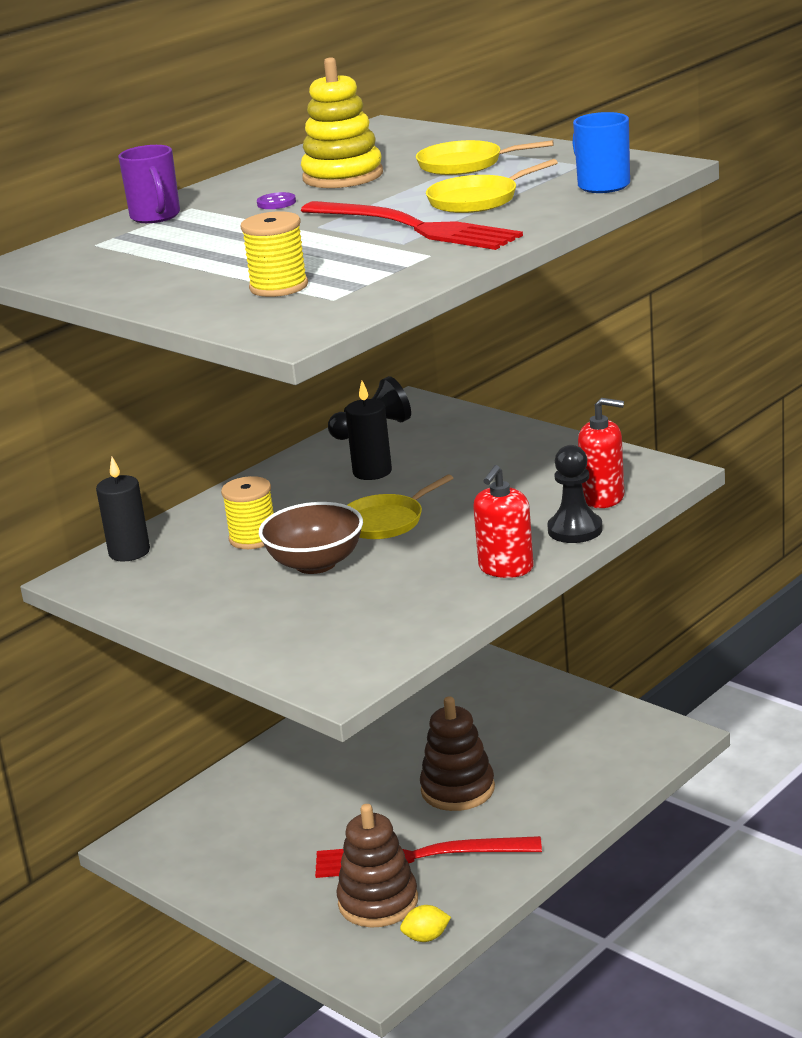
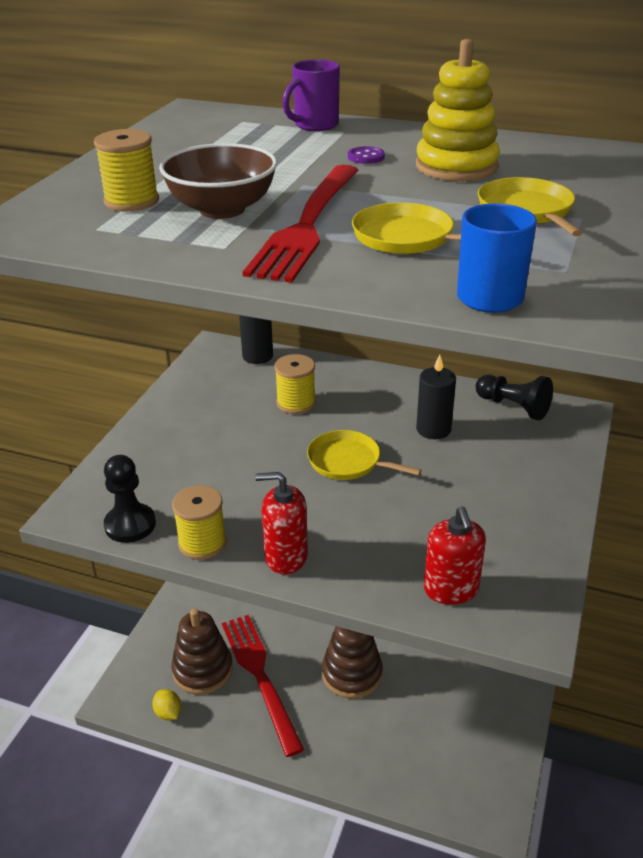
camera: 65 degrees right, 10 degrees up
(315, 564) = (264, 445): brown bowl -> brown bowl (222, 209)
(452, 610) = (202, 543): none -> yellow spool
(575, 530) = (375, 585): black pawn -> black pawn (130, 525)

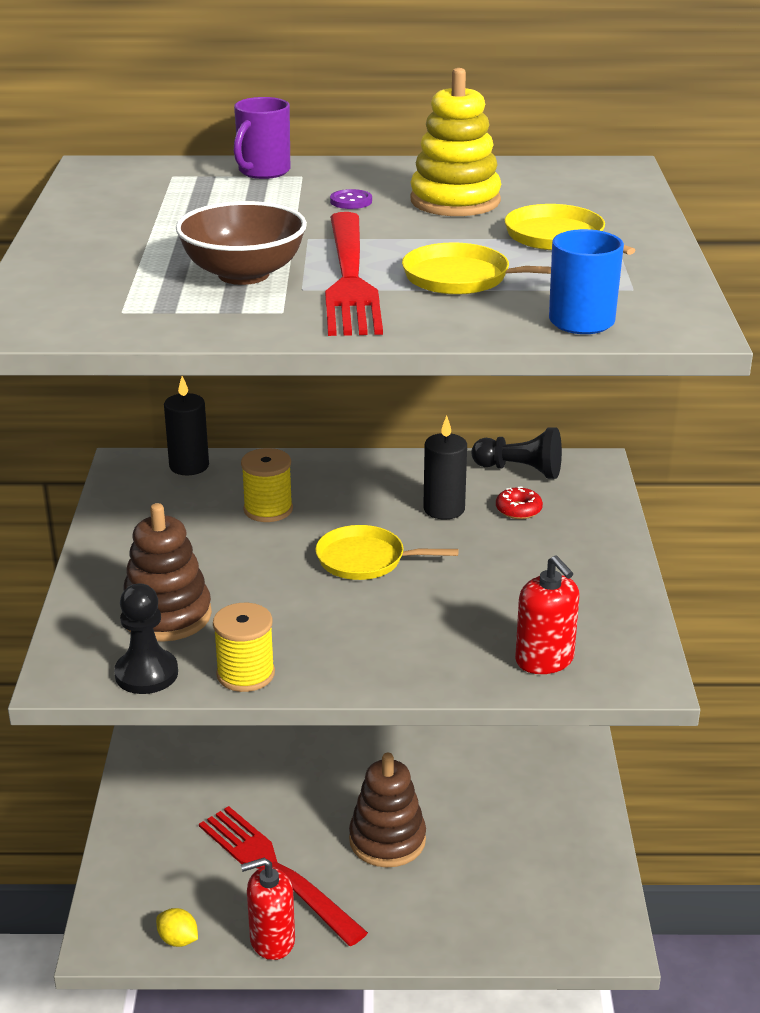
camera: 20 degrees left, 5 degrees down
(131, 201) = (132, 278): yellow spool -> none
(202, 670) = (199, 882): brown stacking toy -> brown stacking toy (167, 615)
(286, 556) = (350, 667): red soap dispenser -> red soap dispenser (272, 940)
(495, 442) = (518, 510): none -> red donut

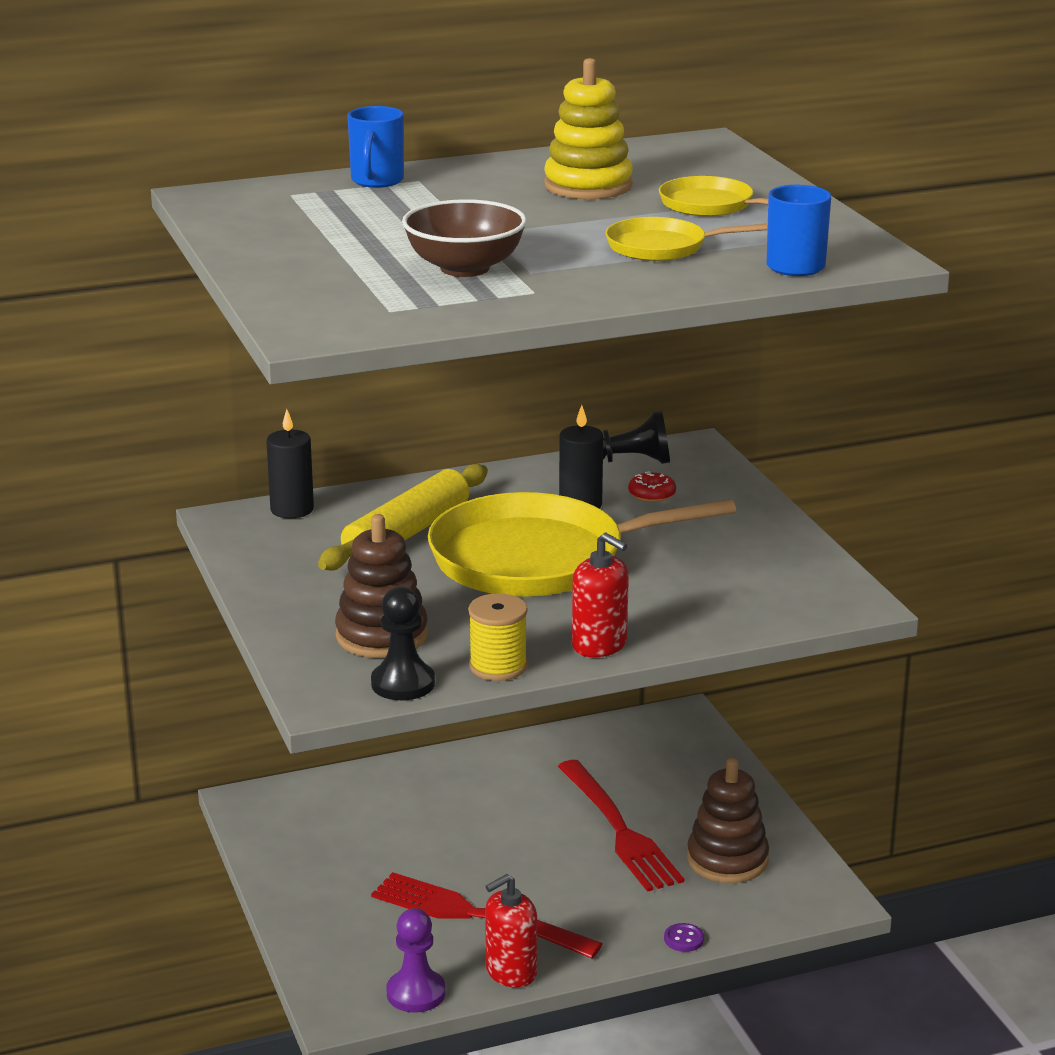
camera: 20 degrees left, 5 degrees down
(178, 940) = (416, 993): yellow lemon -> purple pawn
(263, 172) = (377, 181): purple mug -> blue mug
(268, 509) = (407, 533): yellow spool -> yellow rolling pin
(350, 279) = (564, 259): red fork -> red fork (619, 830)
(351, 201) = (492, 197): purple button -> purple button (684, 939)
(365, 559) = (537, 558): yellow pan -> yellow pan, size x2.13
(387, 840) = (572, 867): brown stacking toy -> brown stacking toy (727, 860)
(544, 660) = (762, 606): red soap dispenser -> red soap dispenser (599, 645)

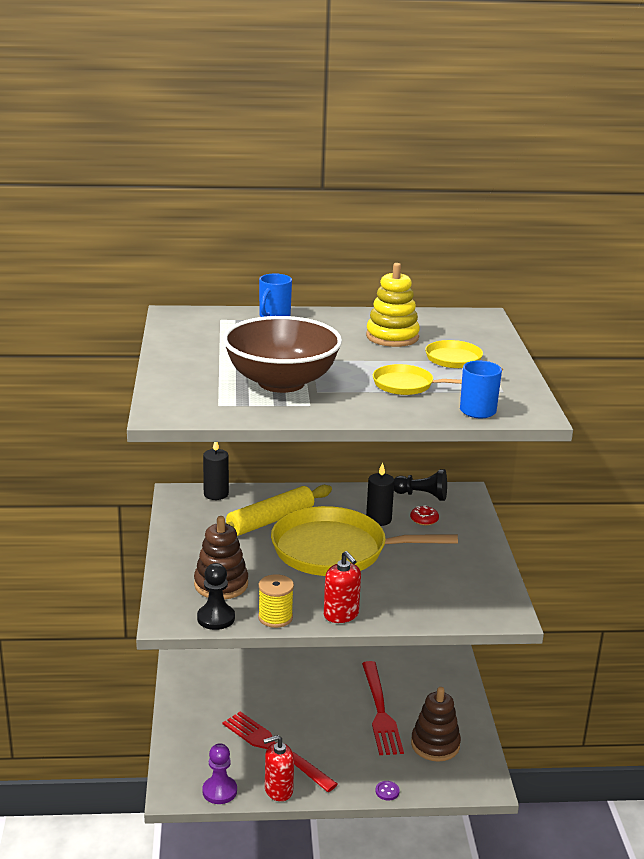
camera: 15 degrees right, 0 degrees up
(465, 268) = (281, 382): brown bowl -> brown bowl, size x1.59

